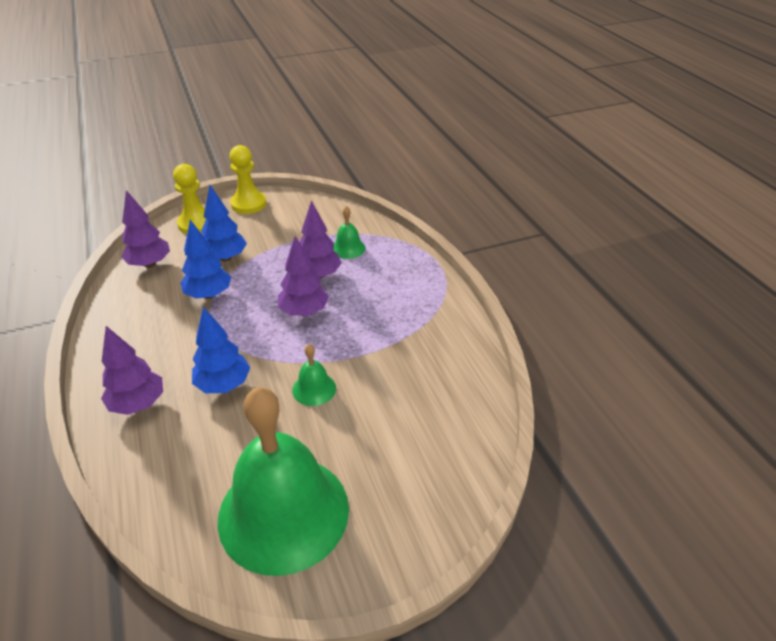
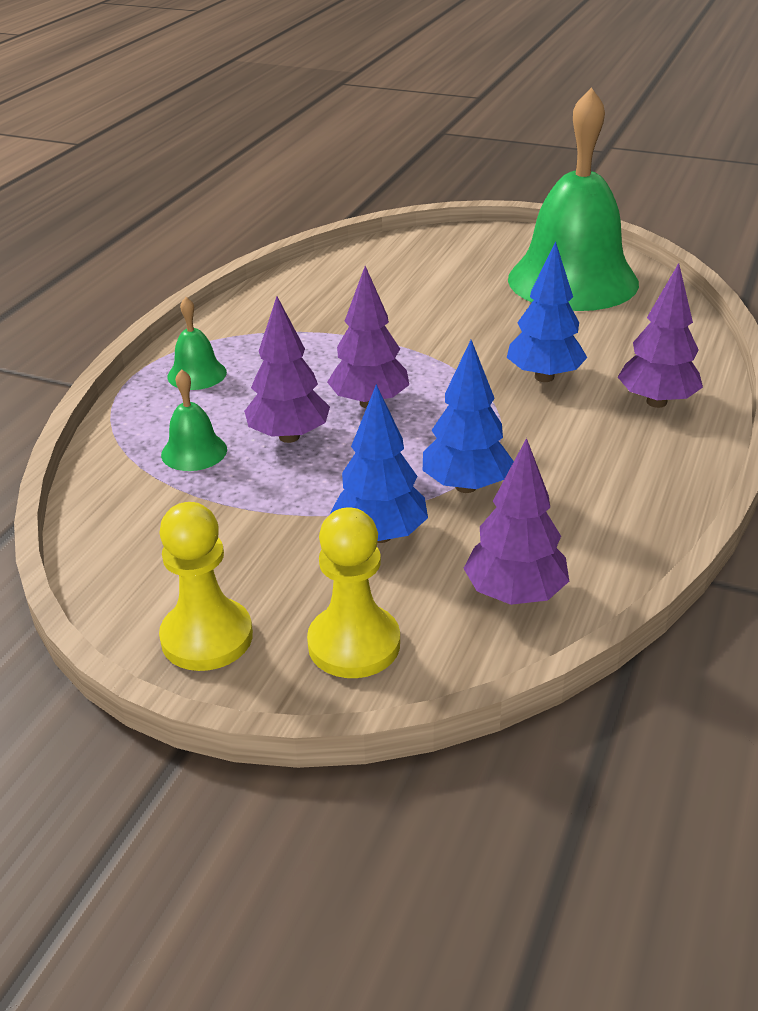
camera: 135 degrees left, 5 degrees down
(314, 389) = (454, 334): green bell -> green bell (197, 374)

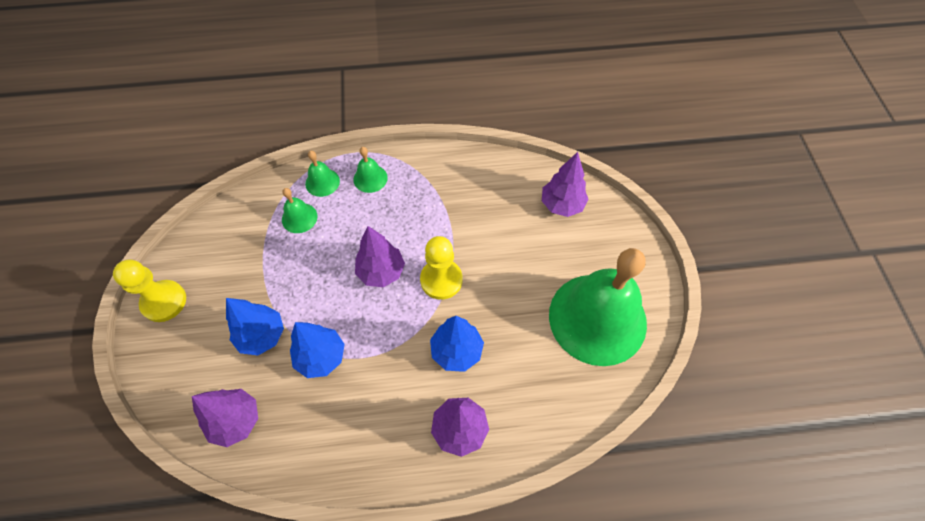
camera: 60 degrees right, 25 degrees up
(151, 416) = (322, 182): none -> green bell
(289, 437) = (331, 251): purple tree -> purple tree (561, 205)
(354, 644) = (177, 364): yellow pawn -> yellow pawn (441, 280)

